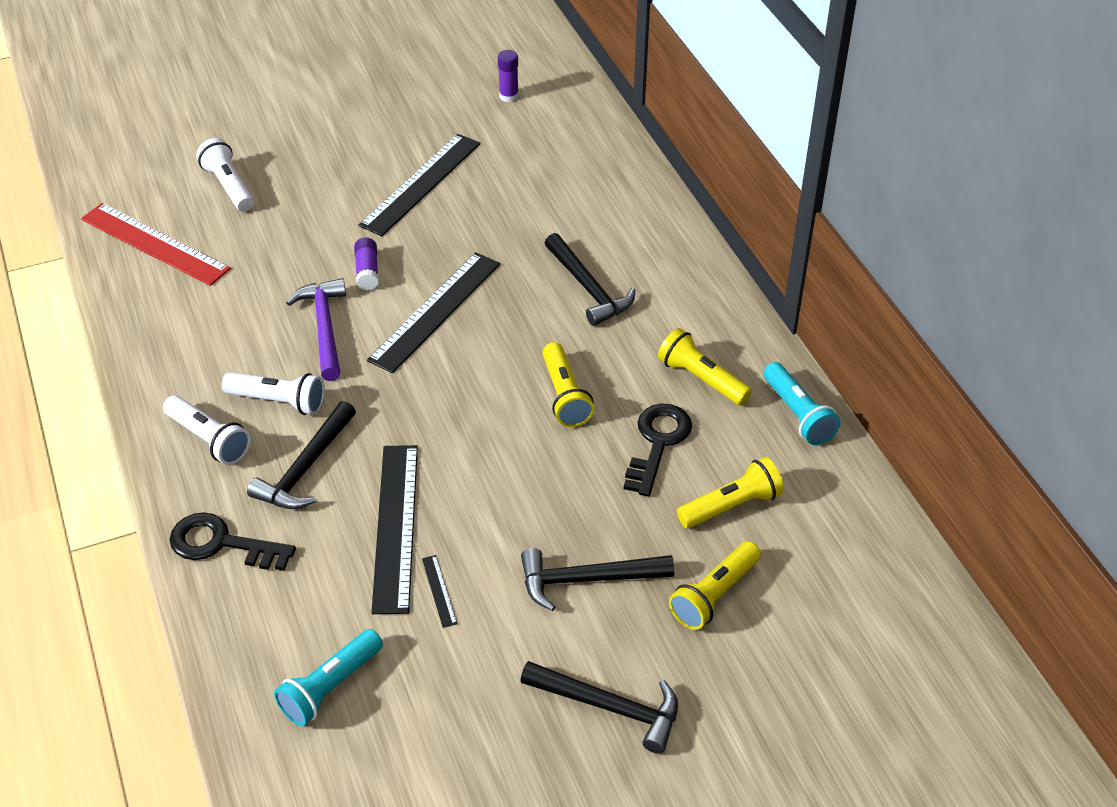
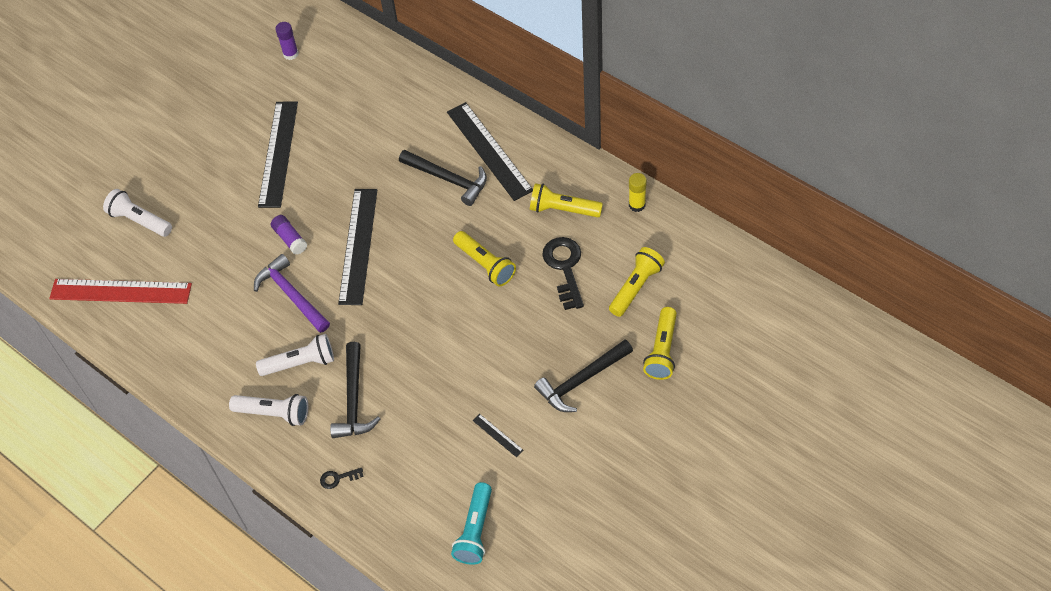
camera: 25 degrees left, 10 degrees up
(222, 544) = (338, 478): black key -> black key, size x0.47
(395, 526) = (440, 408): black ruler -> black ruler (489, 151)
(609, 707) = (647, 452): black hammer -> none
(798, 414) = (637, 205): turquoise flashlight -> yellow glue stick

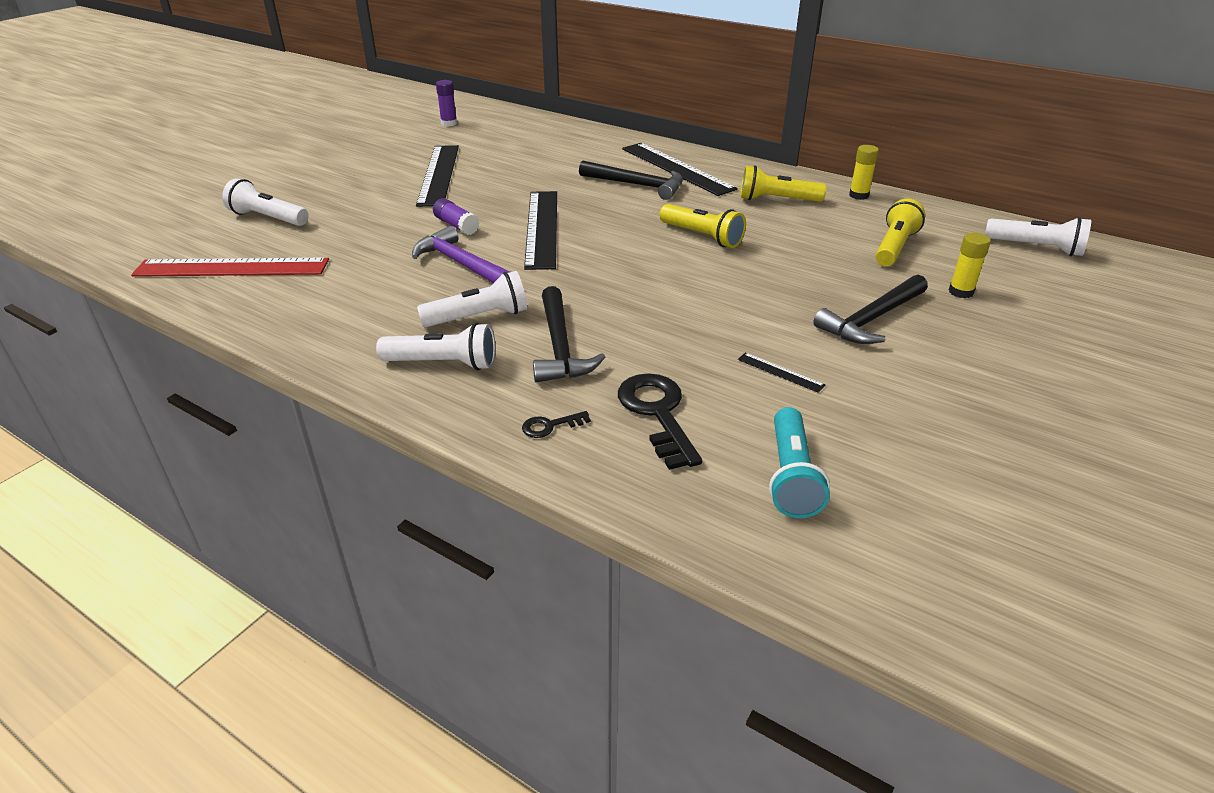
camera: 10 degrees left, 20 degrees down
(565, 268) = (800, 236): black key -> black key (657, 414)
(662, 350) = (961, 292): yellow flashlight -> yellow glue stick
(751, 293) = (1036, 248): none -> white flashlight

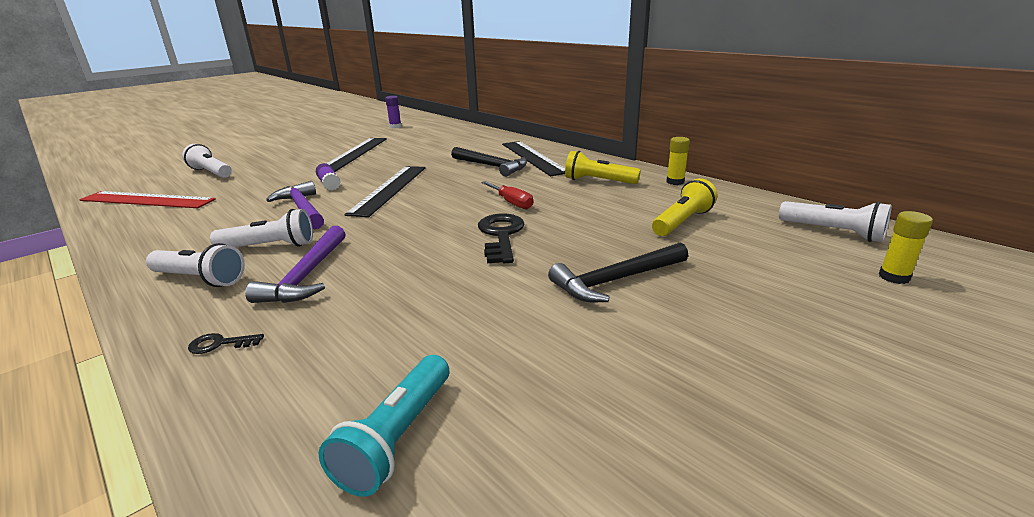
camera: 15 degrees right, 10 degrees down
(560, 347) = (307, 275): black hammer -> purple hammer
(657, 414) = (327, 346): black key -> black key (501, 235)
(702, 236) = (511, 203): yellow flashlight -> red screwdriver
(780, 372) = (483, 320): black ruler -> none
(961, 292) = (728, 264): yellow glue stick -> yellow glue stick (894, 277)

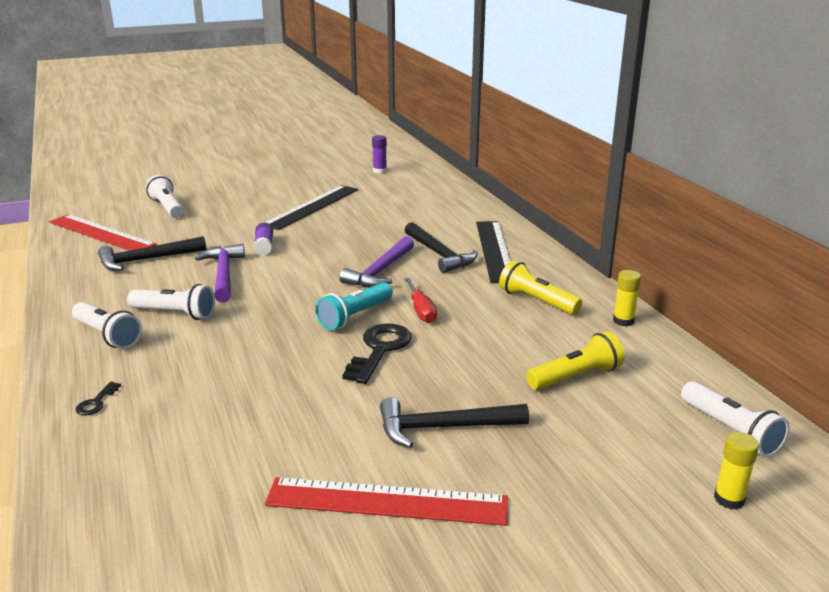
camera: 20 degrees right, 0 degrees up
(211, 211) = (146, 260): none -> black hammer
(220, 344) = (96, 402): black key -> black key turned 90 degrees counterclockwise
(307, 275) = (188, 353): purple hammer -> purple hammer (380, 271)
(389, 189) = (316, 266): black ruler -> none
(397, 437) = (174, 512): turquoise flashlight -> turquoise flashlight (355, 316)
(627, 356) = (387, 502): none -> red ruler

